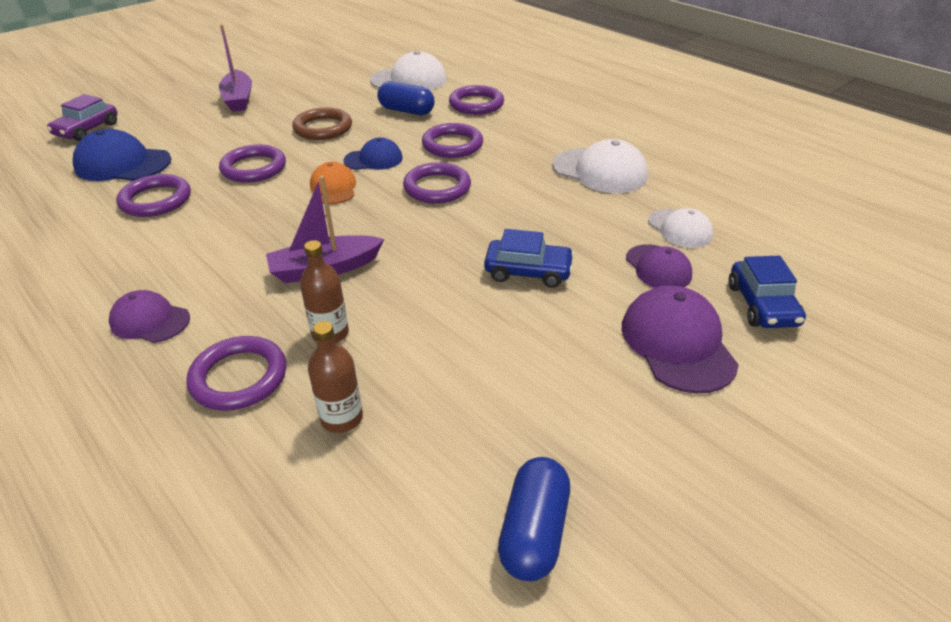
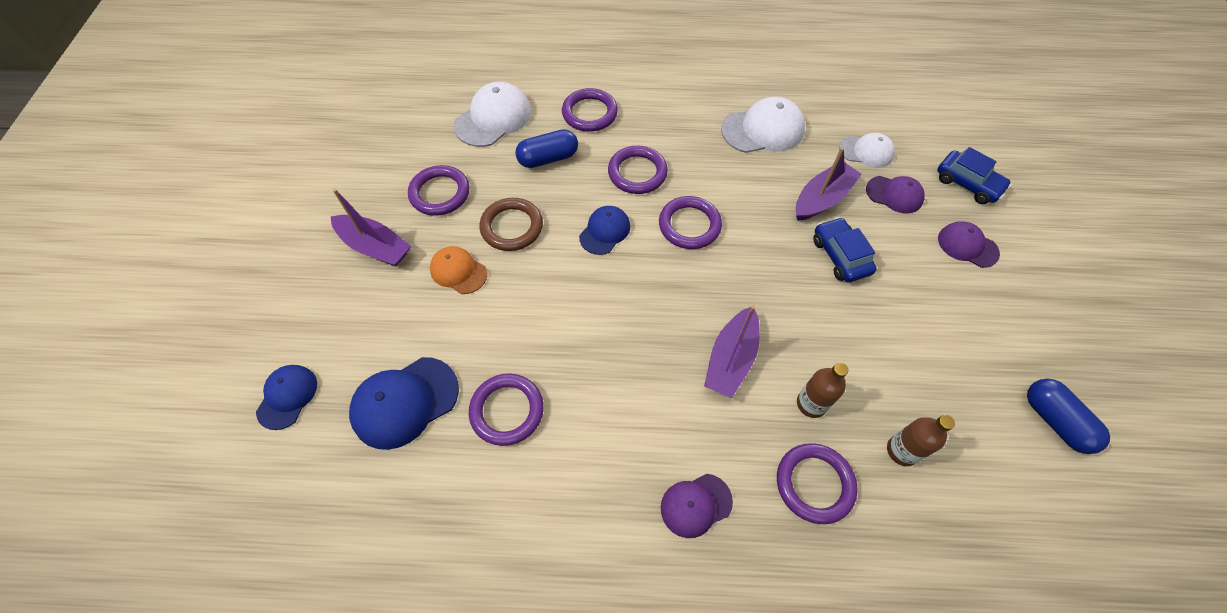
camera: 45 degrees left, 20 degrees up
(87, 130) = (287, 397): purple car -> blue cap
(254, 168) = (528, 313): purple ring -> purple ring (440, 193)
(333, 188) = (621, 283): orange cap -> orange cap (458, 271)
(528, 272) = (840, 256): blue car -> blue car turned 75 degrees counterclockwise
(577, 232) = (822, 199): none -> purple boat
(677, 343) = (967, 246): purple cap -> purple cap, size x0.63

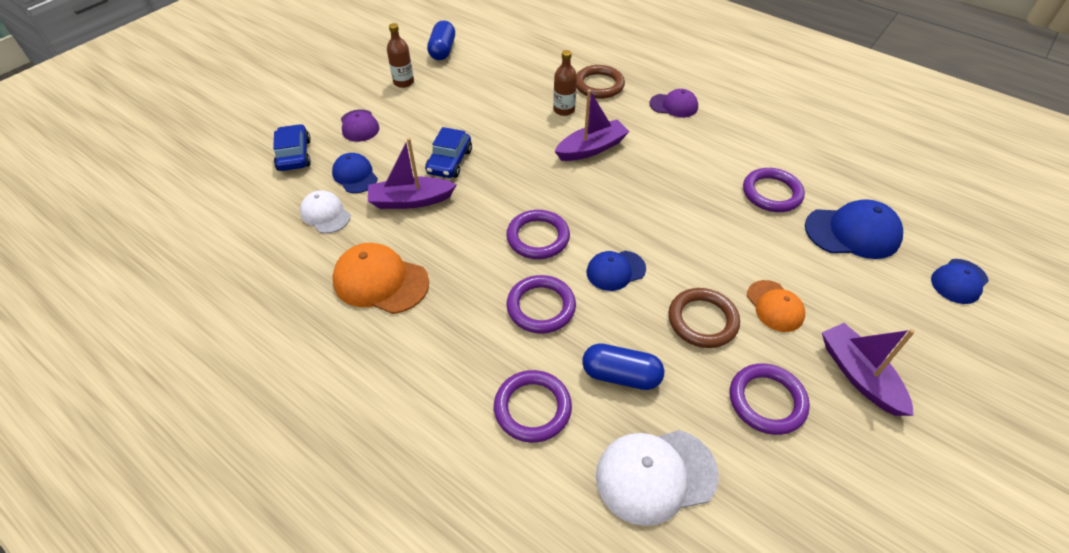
camera: 145 degrees left, 10 degrees down
(763, 130) = (380, 281): white cap -> orange cap
(814, 484) = (599, 85): purple ring -> brown ring
(894, 194) = (355, 175): purple cap -> blue cap
(902, 451) = (537, 75): brown bottle -> brown bottle (403, 82)

